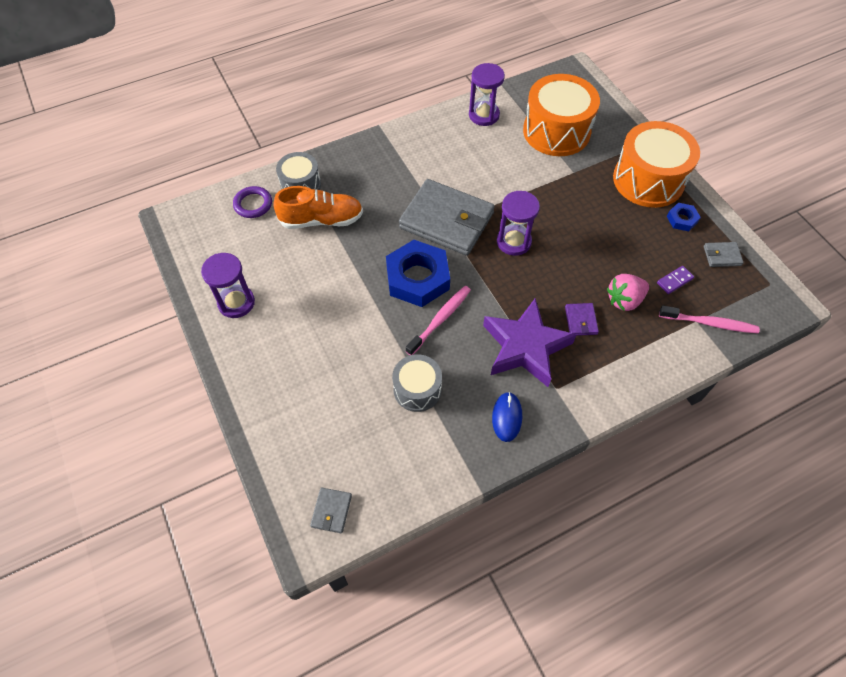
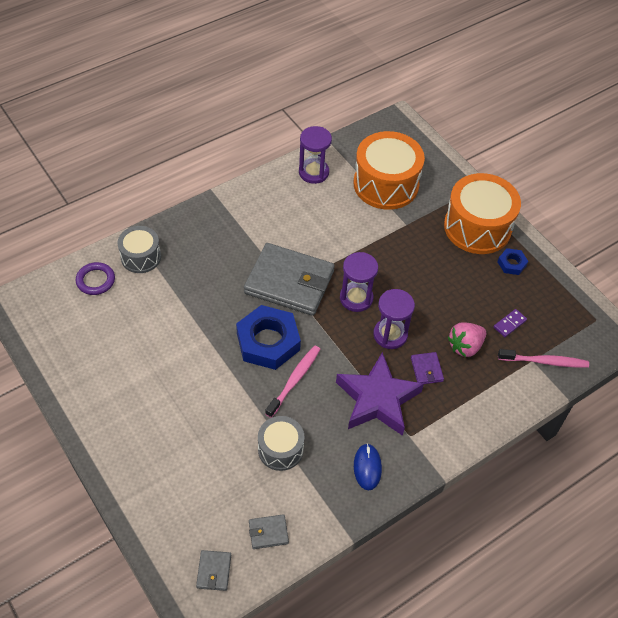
camera: 10 degrees left, 5 degrees down
(236, 303) = (93, 381): purple hourglass -> purple hourglass (390, 335)
(321, 220) = (166, 291): orange shoe -> none
(722, 256) = (551, 296): grey wallet -> grey wallet (268, 532)

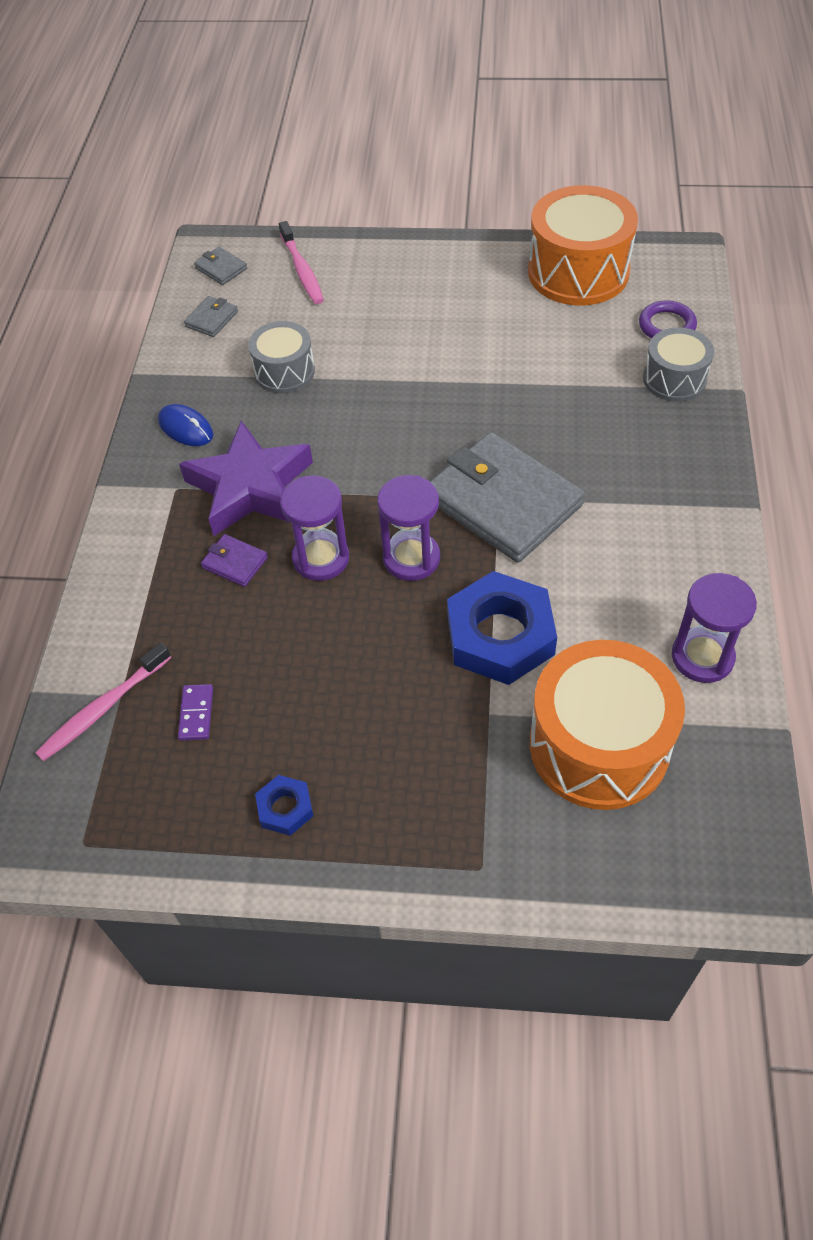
camera: 135 degrees right, 0 degrees up
(268, 341) = (430, 432): blue nut -> blue nut (500, 635)
(289, 282) = (503, 502): grey wallet -> grey wallet turned 75 degrees clockwise
(294, 380) = (354, 427): pink toothbrush -> pink toothbrush (302, 270)
(465, 346) = (221, 630): pink strawberry -> none
(477, 227) = (397, 817): orange drum -> orange drum (578, 272)

